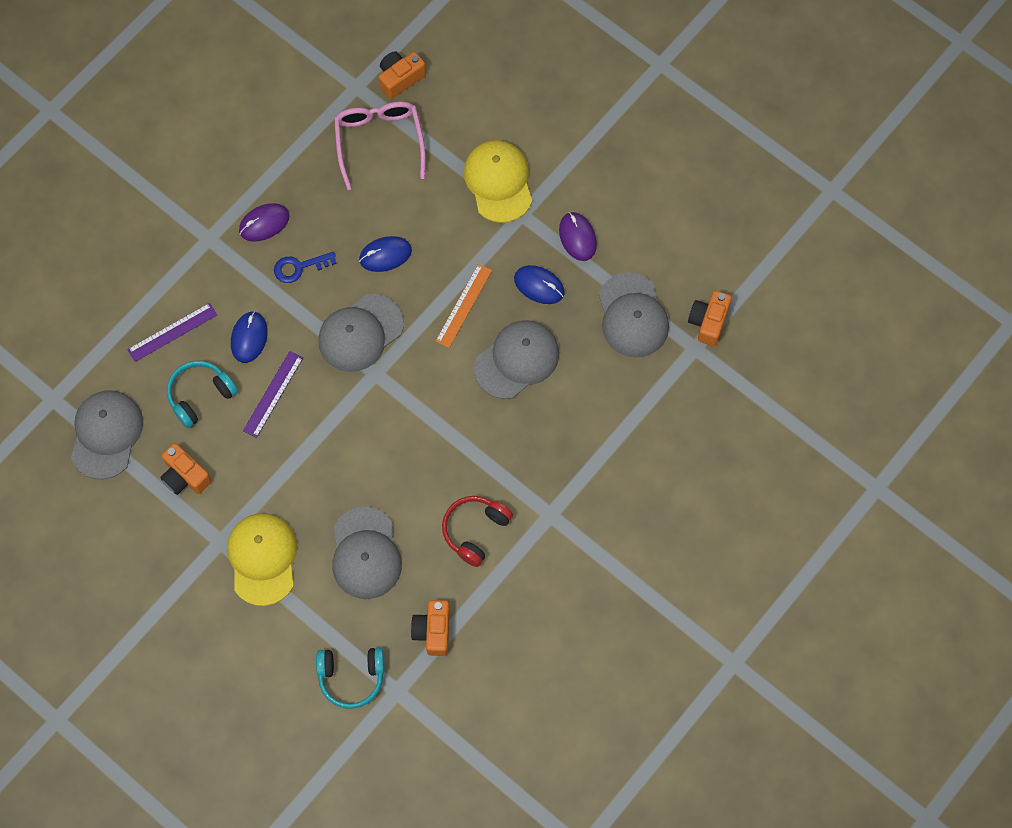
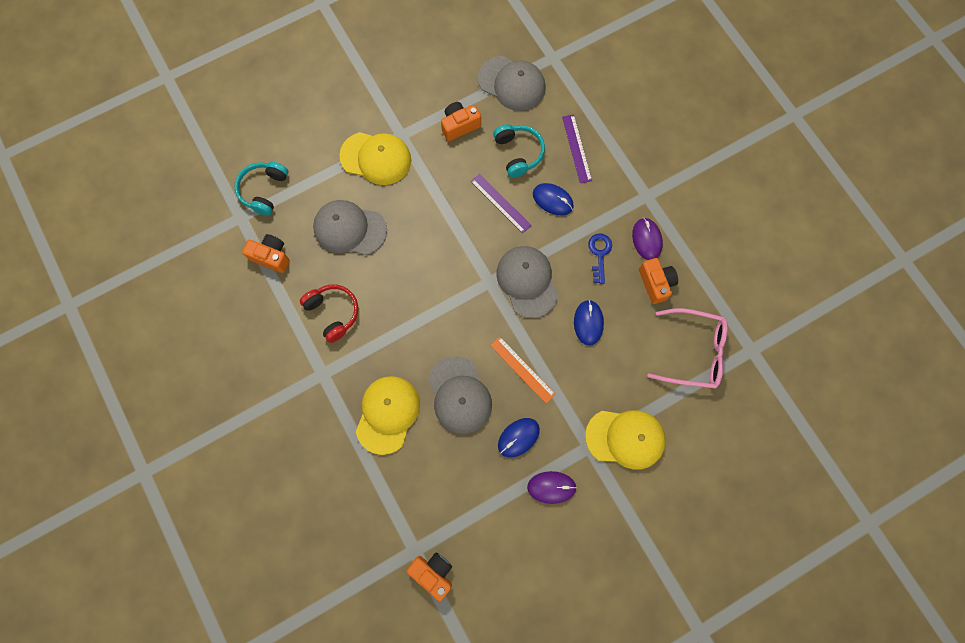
camera: 110 degrees right, 5 degrees up
(400, 79) = (749, 389): orange camera -> orange camera (655, 283)
(567, 427) = (387, 414): none -> yellow cap
(632, 315) = (463, 507): grey cap -> none

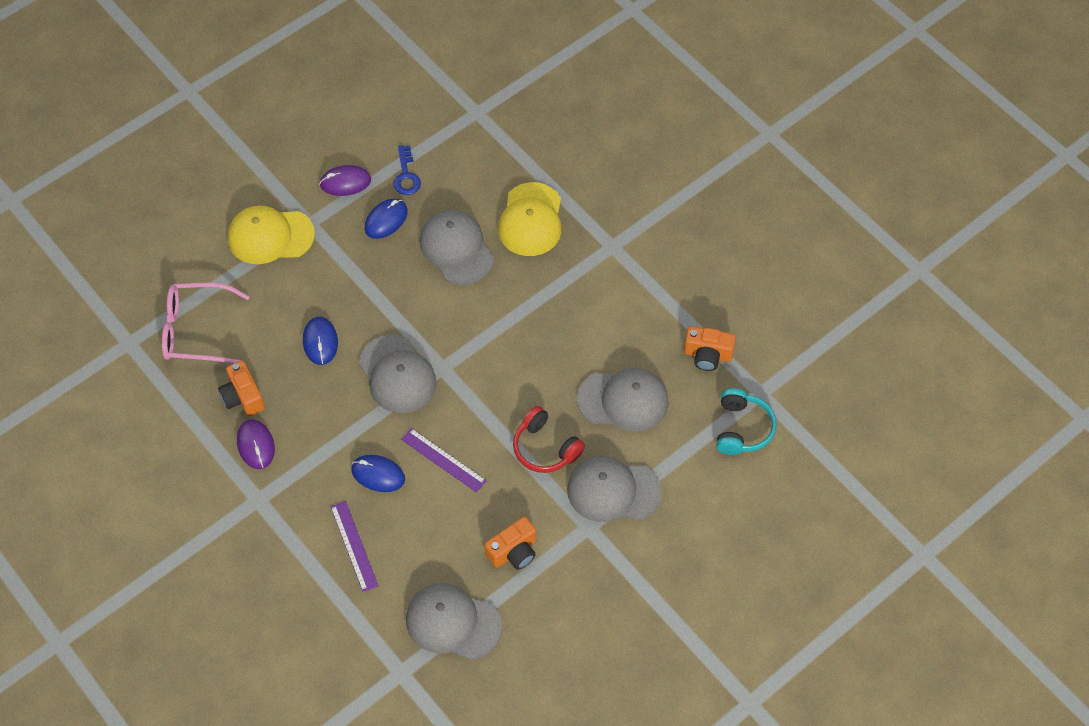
camera: 170 degrees right, 15 degrees down
(333, 313) = (617, 307): red headphones -> red headphones (545, 448)
(376, 158) = (613, 491): yellow cap -> grey cap
(433, 572) = (454, 98): orange camera -> none
(518, 153) = (430, 527): turquoise headphones -> none
(522, 369) = (390, 283): orange ruler -> none
(599, 254) = (313, 419): blue key -> blue key (406, 176)

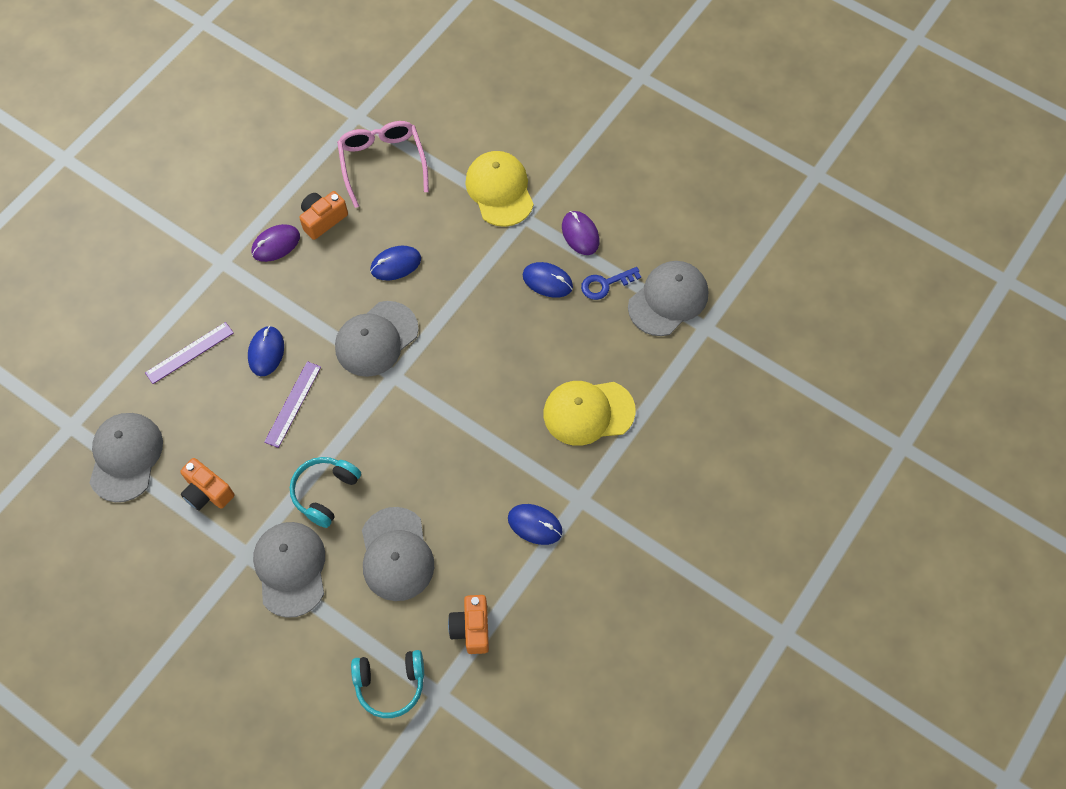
camera: 75 degrees right, 5 degrees up
(456, 249) = (532, 352): grey cap -> grey cap (668, 299)
(545, 448) = (325, 492): red headphones -> turquoise headphones
(626, 286) = (535, 525): none -> blue mouse

